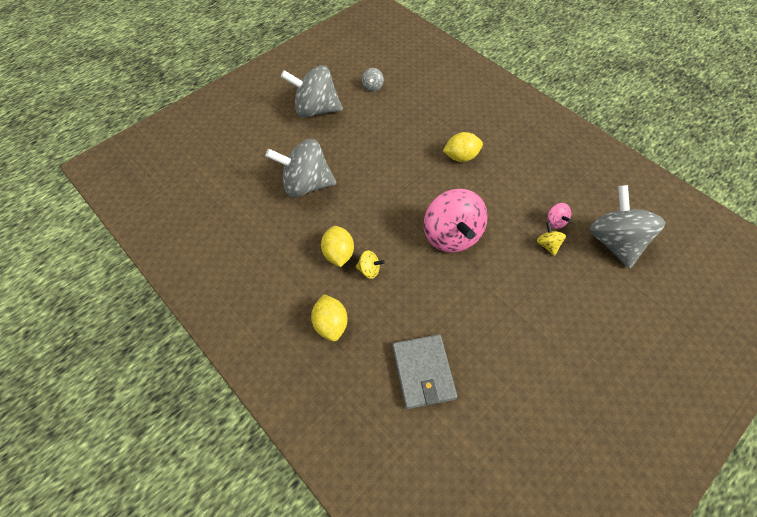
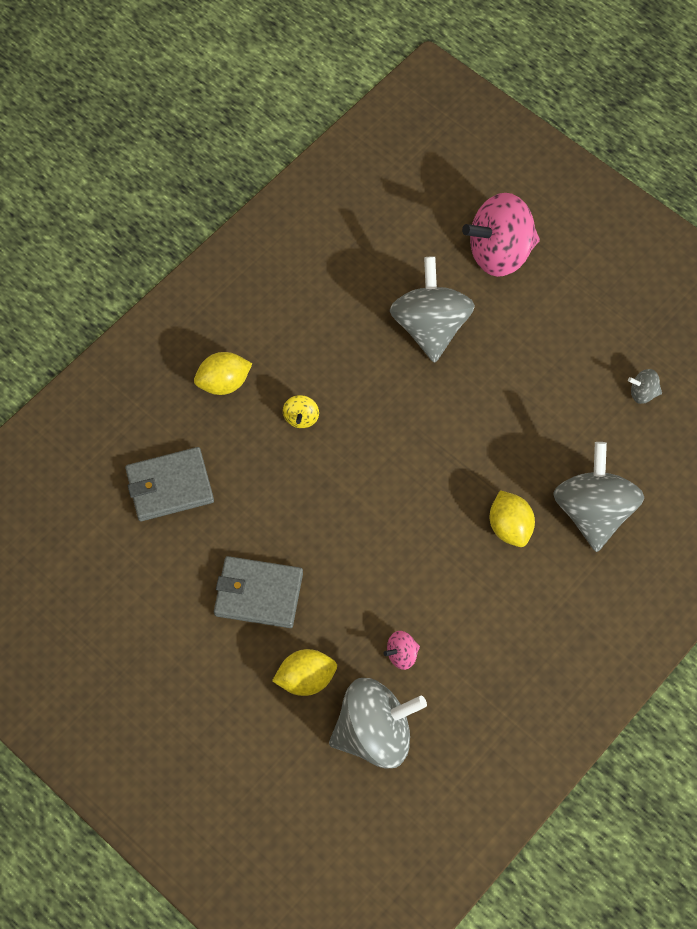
camera: 85 degrees right, 5 degrees up
(316, 109) = (577, 319): grey spinning top -> grey spinning top (593, 512)
(338, 254) = (322, 380): yellow lemon -> yellow lemon (306, 679)
(451, 235) = (364, 515): pink spinning top -> pink spinning top (500, 253)
(516, 308) = (258, 594): none -> grey wallet
(547, 245) = (360, 641): yellow spinning top -> none

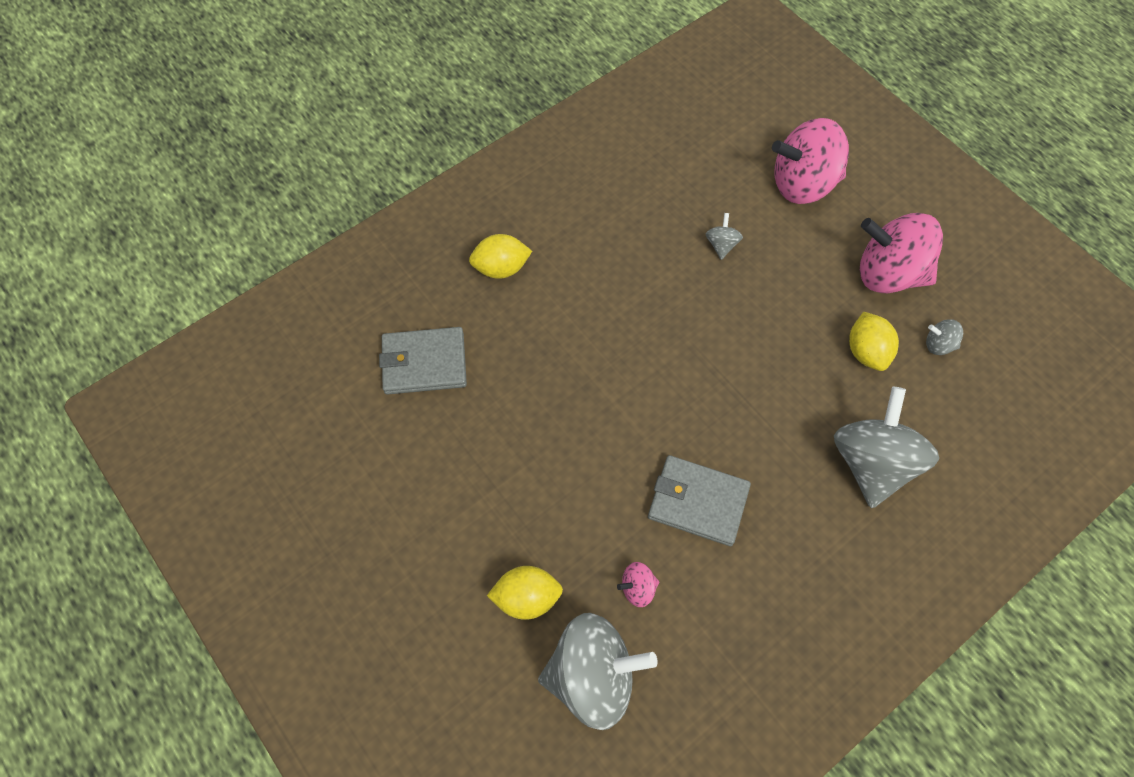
camera: 10 degrees right, 0 degrees up
(258, 594) = (493, 492): grey wallet -> grey wallet (697, 502)
(301, 418) = (573, 315): yellow spinning top -> none
(430, 327) = (721, 245): grey spinning top -> grey spinning top, size x0.42
(510, 527) = (777, 465): yellow lemon -> yellow lemon (866, 351)
(591, 331) = (888, 274): none -> pink spinning top

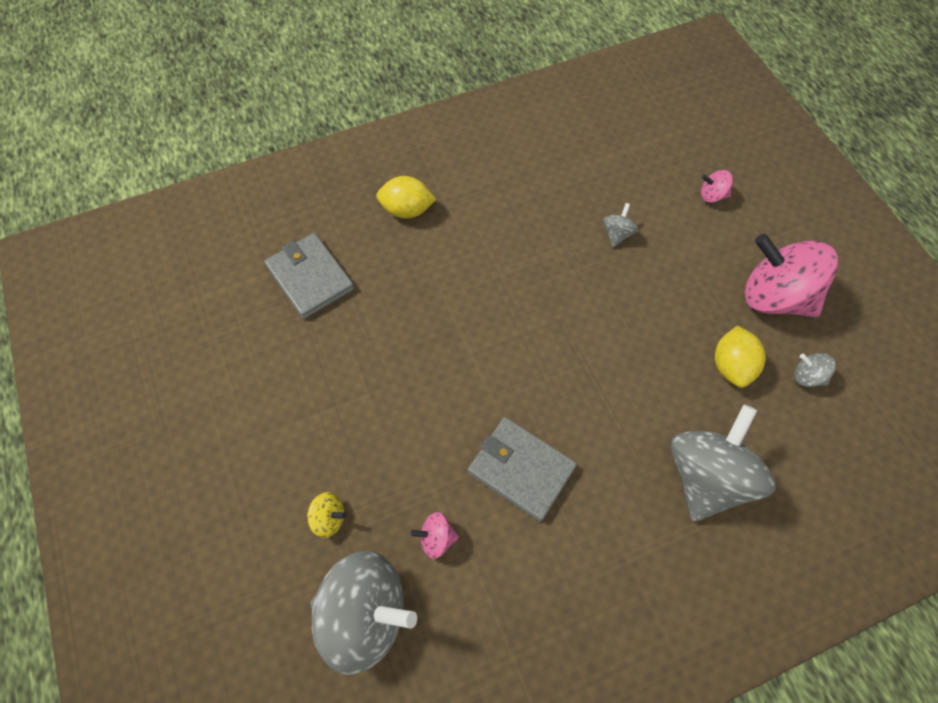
camera: 15 degrees right, 0 degrees up
(424, 363) = (310, 278): grey wallet -> grey wallet turned 45 degrees clockwise
(526, 597) = (329, 518): yellow lemon -> yellow spinning top
(803, 184) = (712, 195): pink spinning top -> pink spinning top, size x0.42

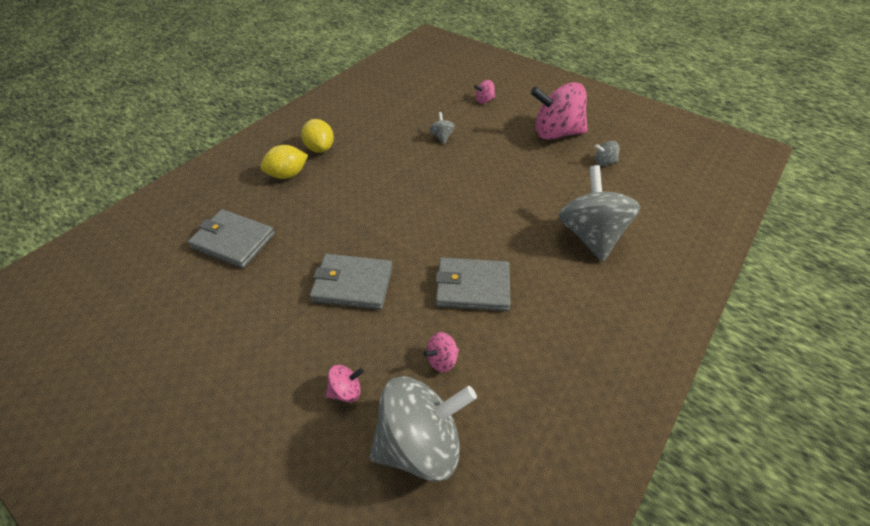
camera: 30 degrees left, 15 degrees down
(329, 518) = (346, 391): yellow spinning top -> pink spinning top
(399, 397) = (353, 284): none -> grey wallet
(731, 366) = (559, 174): yellow lemon -> yellow lemon (320, 148)

